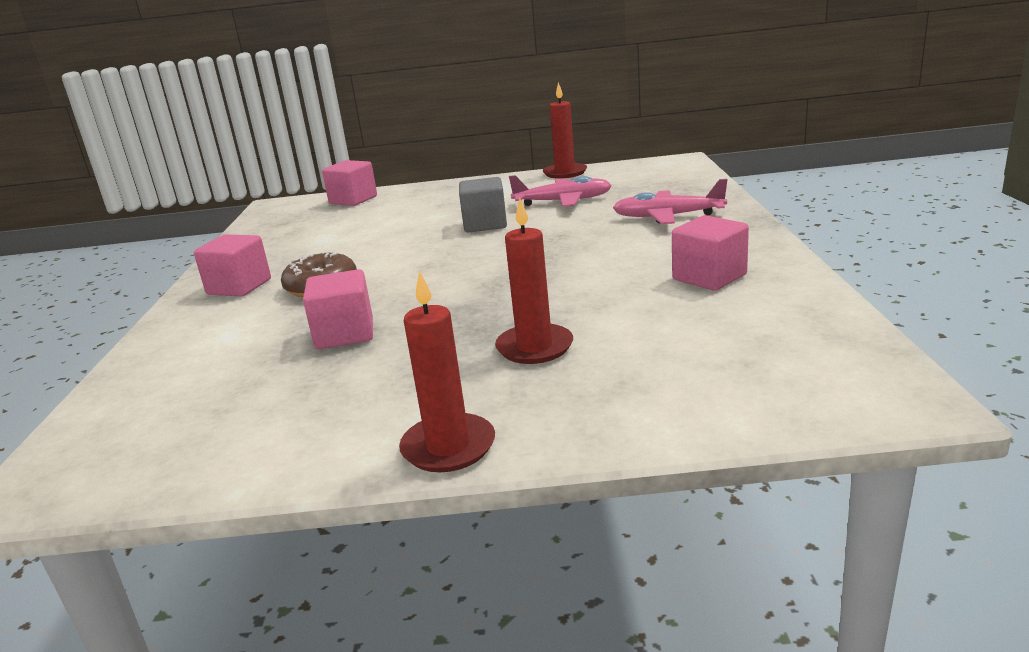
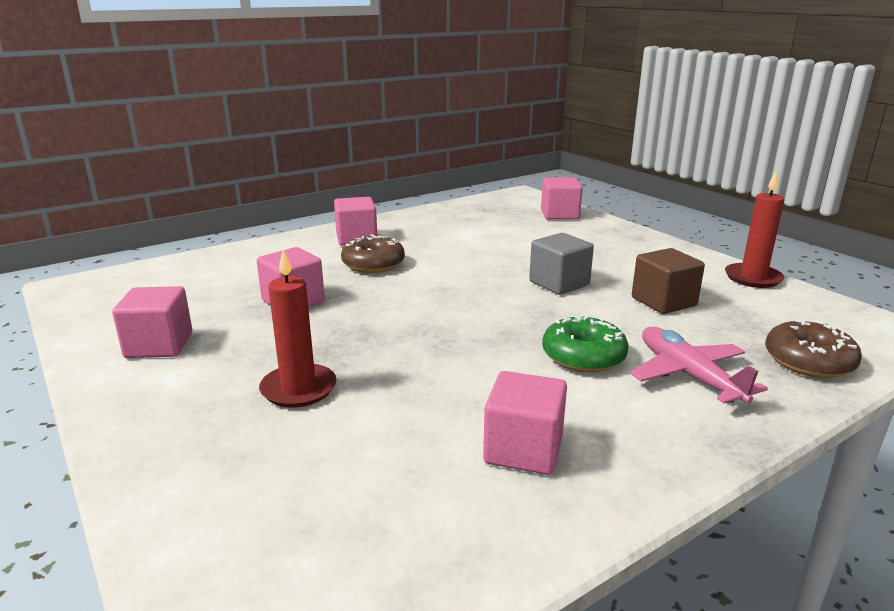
camera: 55 degrees right, 0 degrees up
(341, 418) = (159, 345): none -> pink cube
(448, 447) = (118, 402): red candle -> none
(563, 201) = (663, 302): pink plane -> brown cube
(609, 238) = (583, 356): none -> green donut
(685, 186) = (808, 361): none -> brown donut

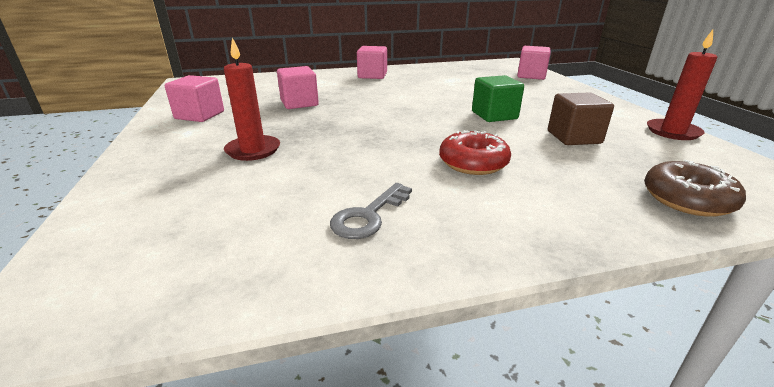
camera: 20 degrees right, 5 degrees up
(373, 264) = (369, 90): brown donut -> none
(523, 450) = (369, 216): pink cube -> grey key
(559, 283) = (494, 115): grey cube -> green cube
(583, 356) = (473, 163): green donut -> red donut
(688, 375) = (555, 190): pink plane -> none

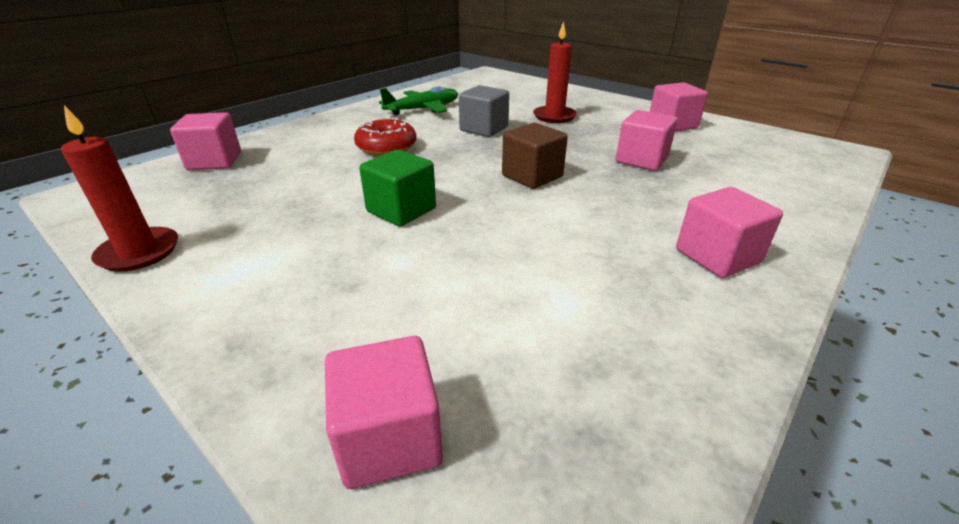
camera: 145 degrees right, 5 degrees up
(349, 156) = (484, 129): none -> grey cube
(369, 216) = (423, 109): grey key -> green plane
(574, 137) = (292, 200): brown cube -> brown cube (532, 176)
(687, 199) = (215, 161): brown donut -> pink cube

